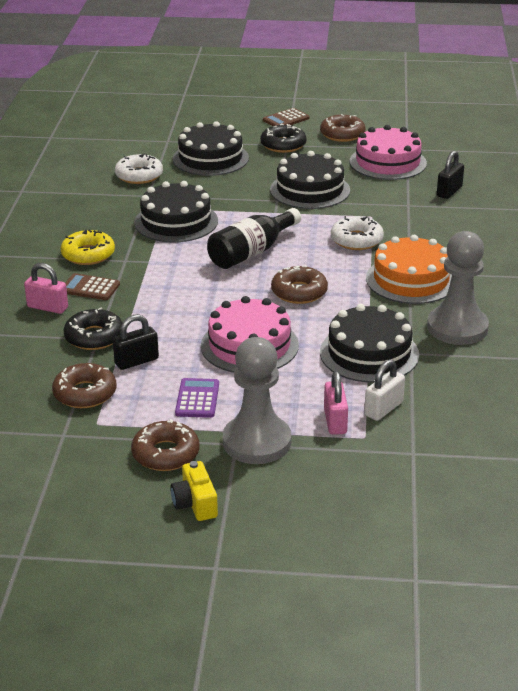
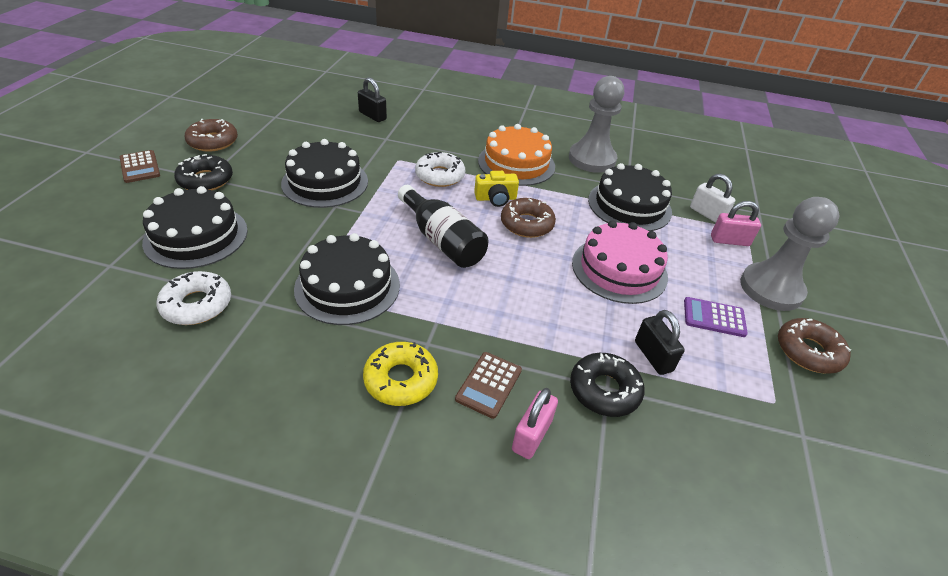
camera: 85 degrees left, 10 degrees up
(85, 393) = (721, 409): brown donut -> none
(195, 503) = (872, 340): yellow camera -> yellow camera (495, 198)
(388, 162) = (296, 131): pink cake -> none

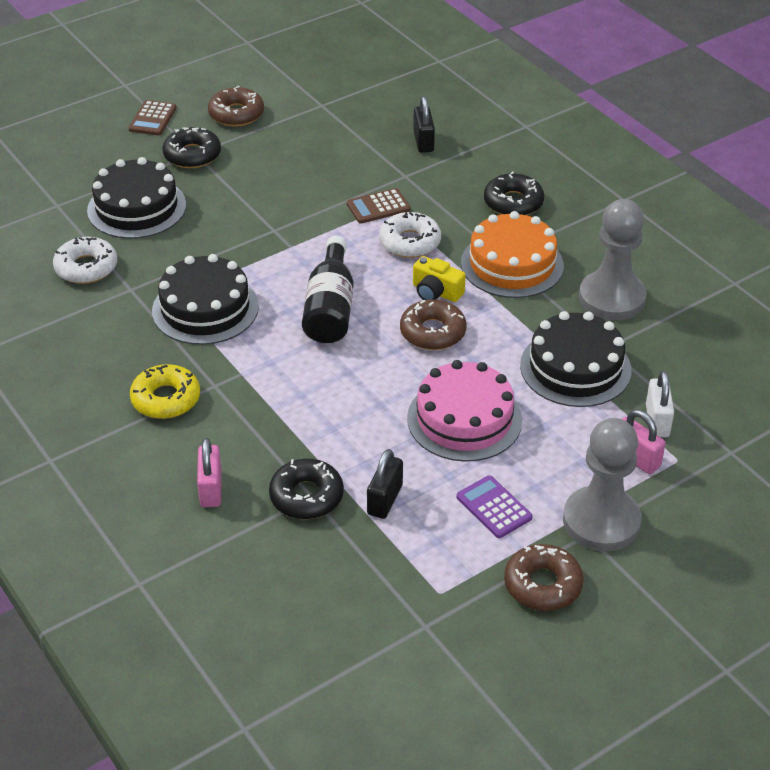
camera: 45 degrees right, 0 degrees up
(325, 182) = (291, 201): black cake -> none
(470, 130) = (513, 202): none -> black donut
(489, 385) = (223, 439): brown calculator -> brown calculator (378, 207)
(532, 435) = (211, 489): pink padlock -> pink padlock turned 75 degrees counterclockwise

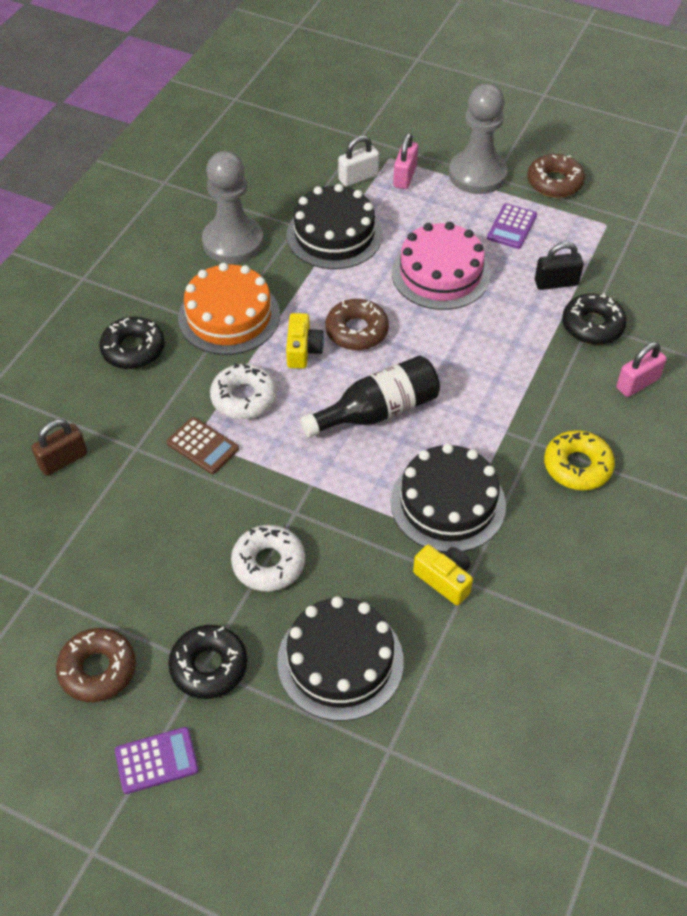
camera: 120 degrees left, 10 degrees up
(86, 267) = (467, 644): white donut -> white donut (268, 563)
(144, 278) = (444, 579): none -> yellow camera
(152, 119) = (156, 760): brown calculator -> purple calculator
(423, 142) = (63, 460): black padlock -> brown padlock

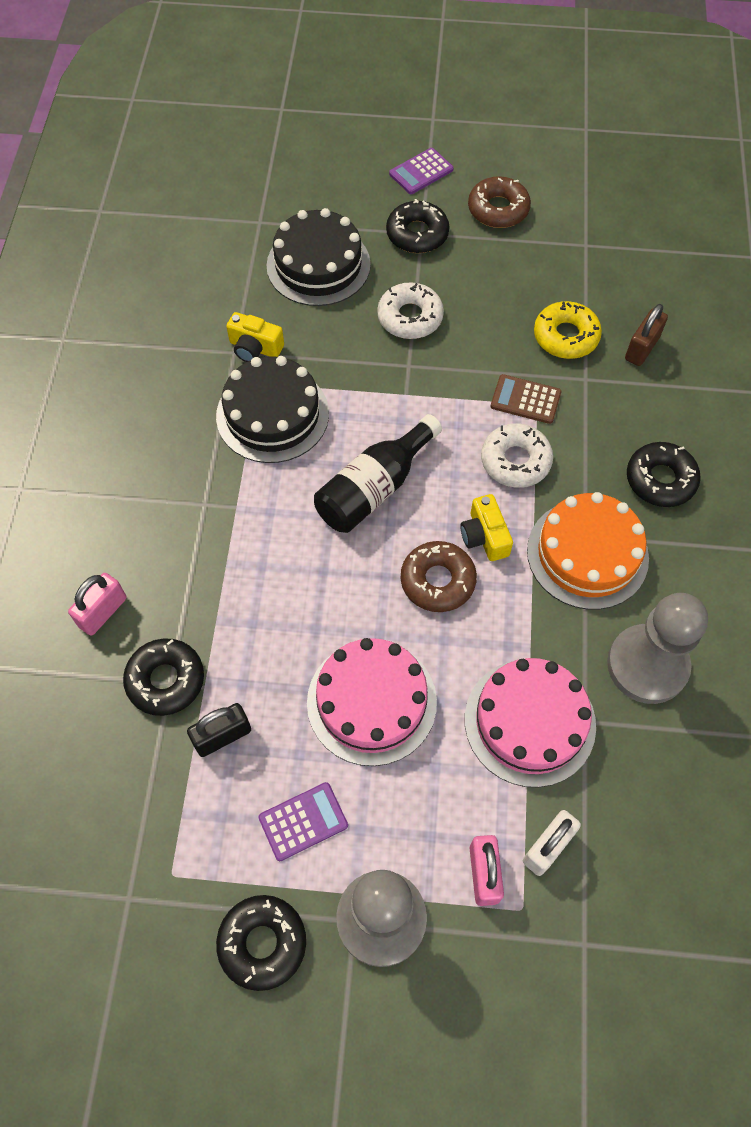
camera: 160 degrees right, 10 degrees up
(334, 235) = (530, 722): black cake -> pink cake
(512, 227) = (303, 821): purple calculator -> purple calculator turned 60 degrees clockwise
(554, 182) = (262, 943): brown donut -> black donut
(577, 466) = (155, 490): yellow donut -> yellow donut (565, 336)

